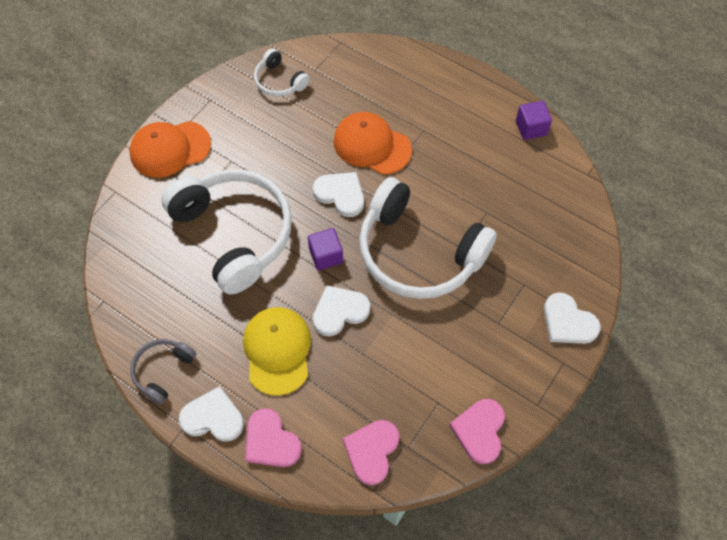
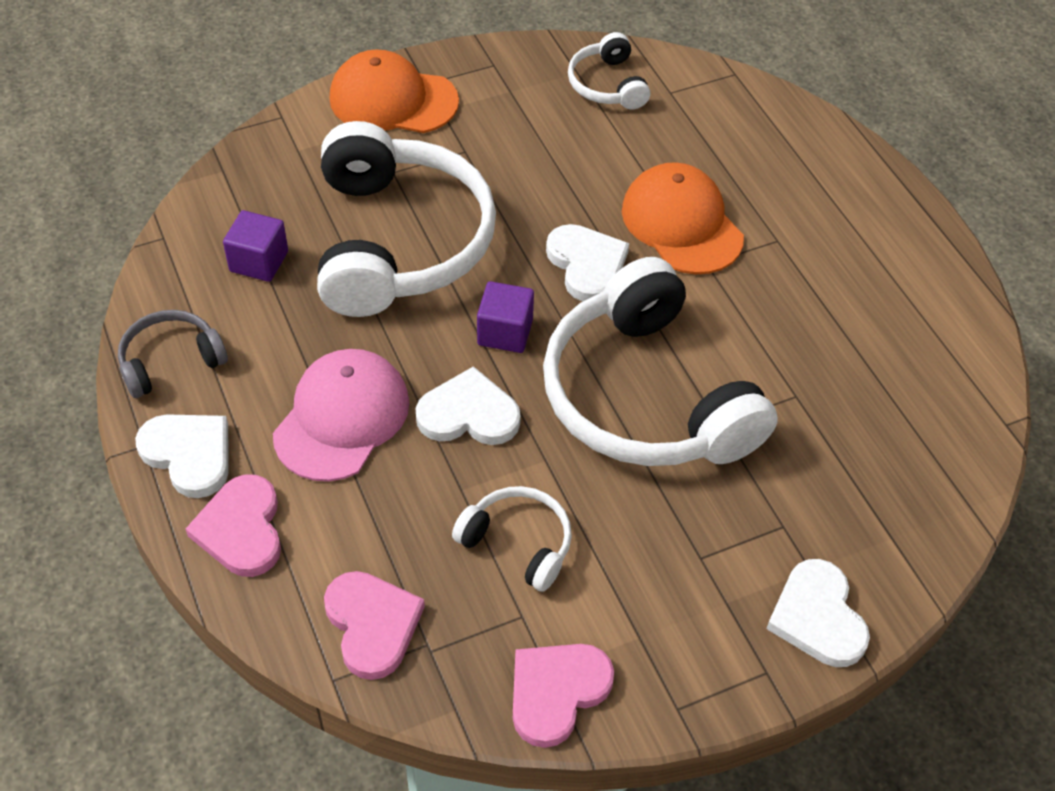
camera: 30 degrees right, 10 degrees down
(277, 351) = (342, 418): yellow cap -> pink cap
(372, 451) = (372, 625): pink heart -> pink heart turned 105 degrees clockwise
(411, 366) = (518, 543): none -> white headphones
(531, 128) = (955, 315): purple cube -> purple cube (259, 261)

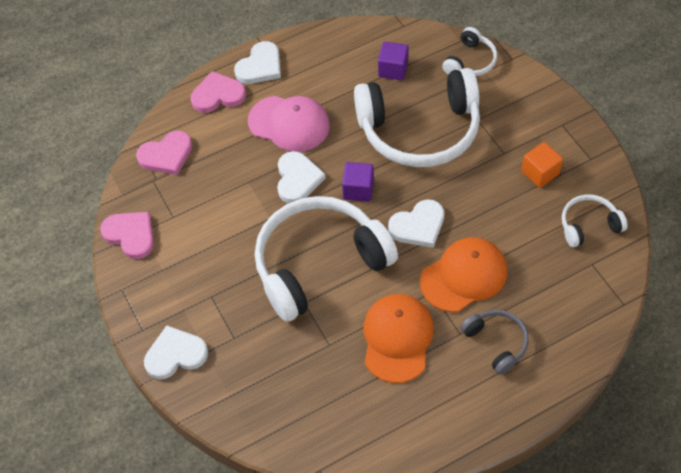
camera: 90 degrees right, 5 degrees up
(170, 361) = (318, 47): grey headphones -> grey headphones (496, 342)
(393, 100) = (541, 110): orange cap -> orange cap (397, 338)
(509, 118) = (540, 173): none -> orange cube
(518, 543) = (216, 210): white headphones -> white headphones (470, 61)

